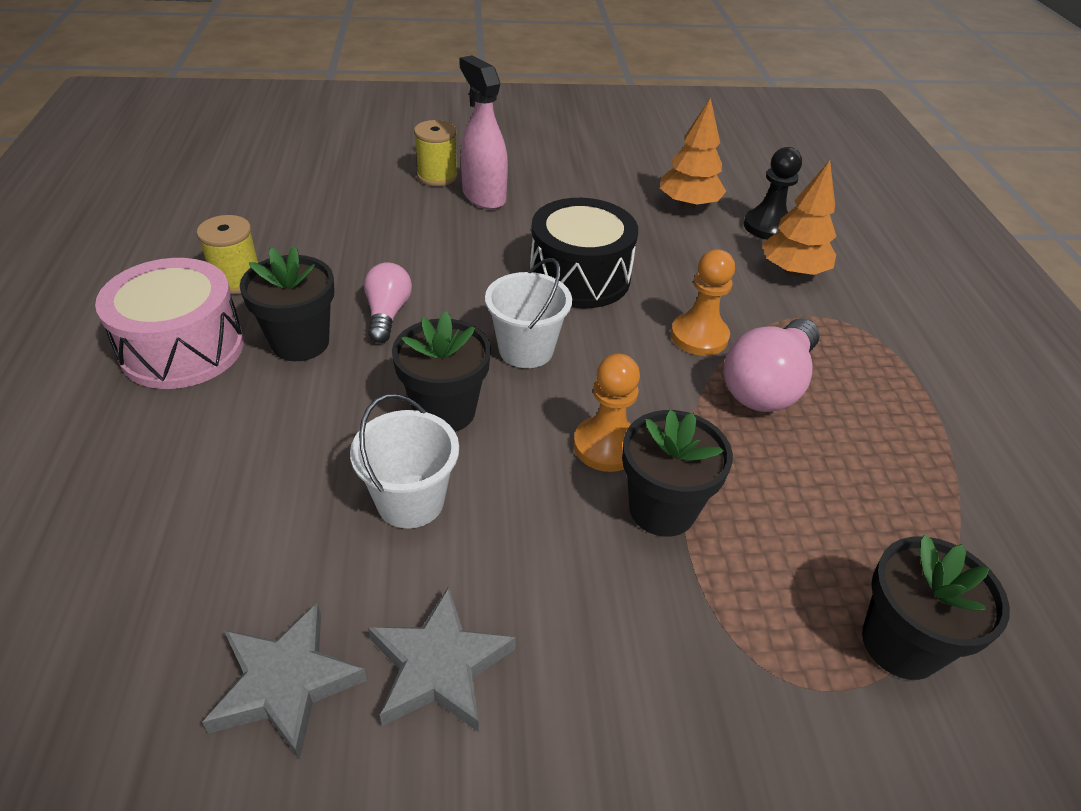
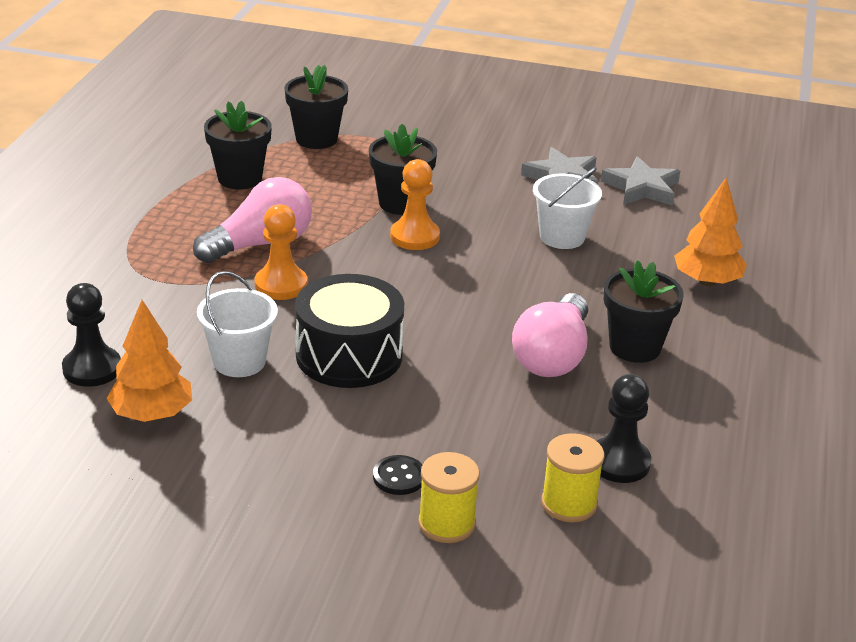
camera: 160 degrees left, 10 degrees down
(182, 348) = (738, 362): pink drum -> none
(237, 280) = (700, 419): yellow spool -> yellow spool (569, 504)
(314, 233) = (619, 462): none -> black pawn
(387, 314) = (552, 356): pink light bulb -> pink light bulb, size x1.62
(444, 411) = (523, 277): black flower pot -> black flower pot (240, 178)
(483, 196) = (399, 477): pink spray bottle -> black button
(526, 350) = (439, 304): white bucket -> white bucket (239, 361)
(792, 271) = (127, 319): orange tree -> orange tree (707, 281)

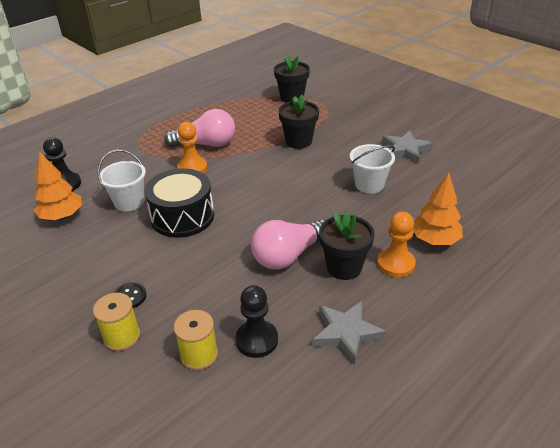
camera: 35 degrees right, 5 degrees up
(240, 178) = (233, 109): black flower pot -> none
(414, 236) = (286, 161): orange pawn -> orange pawn (396, 264)
(642, 188) = (450, 168): grey star -> grey star (346, 333)

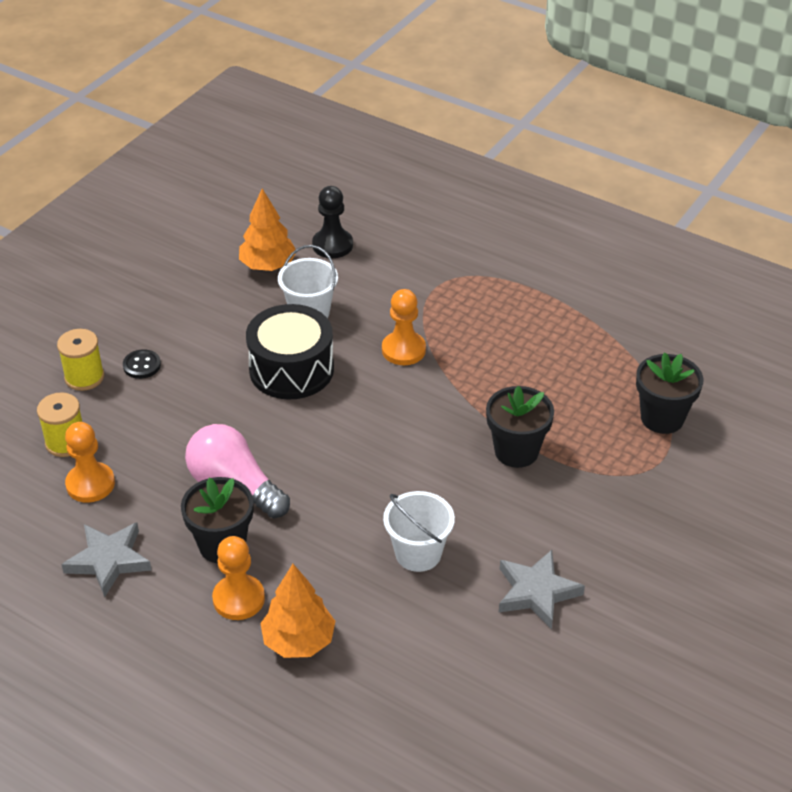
camera: 75 degrees right, 5 degrees up
(206, 144) = (471, 348): pink light bulb -> none
(257, 340) = (90, 484): black pawn -> orange pawn

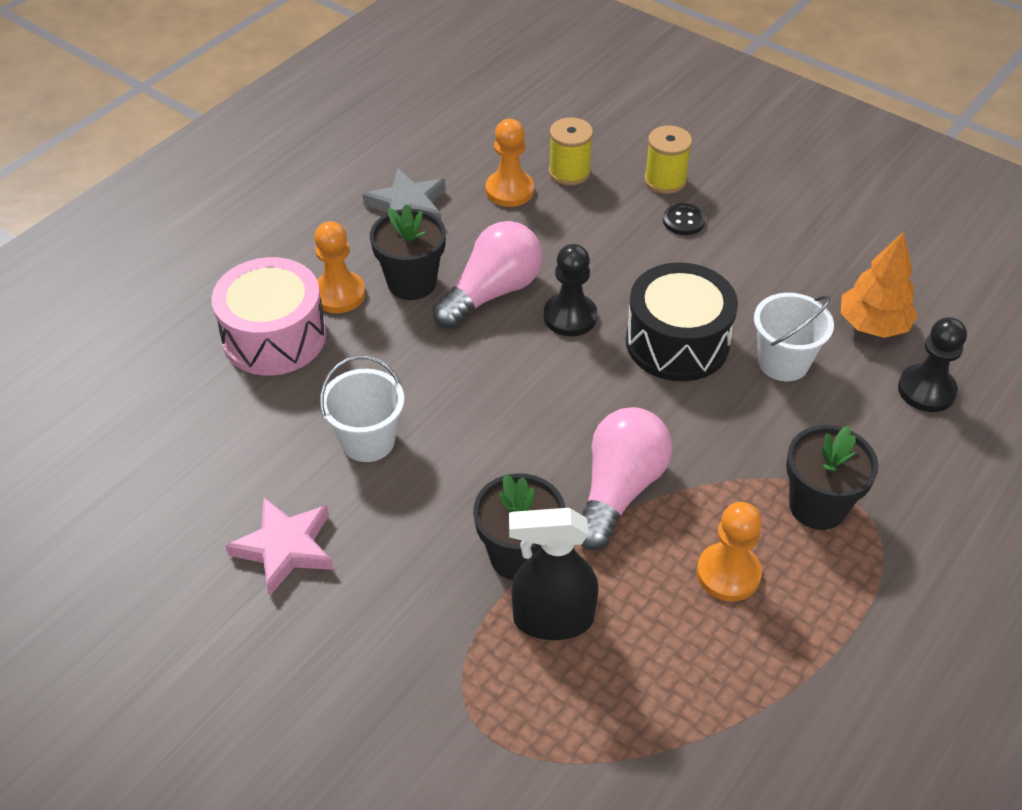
camera: 95 degrees right, 5 degrees up
(264, 434) = (570, 317): none -> black pawn
(298, 641) = (274, 337): orange tree -> pink drum
(403, 350) = (714, 452): orange pawn -> orange pawn (728, 573)
(446, 399) = (619, 489): none -> pink light bulb
(536, 592) = (285, 548): grey star -> pink star
(566, 430) = (552, 619): none -> black spray bottle
(662, 418) = (569, 751): black flower pot -> black flower pot (817, 506)

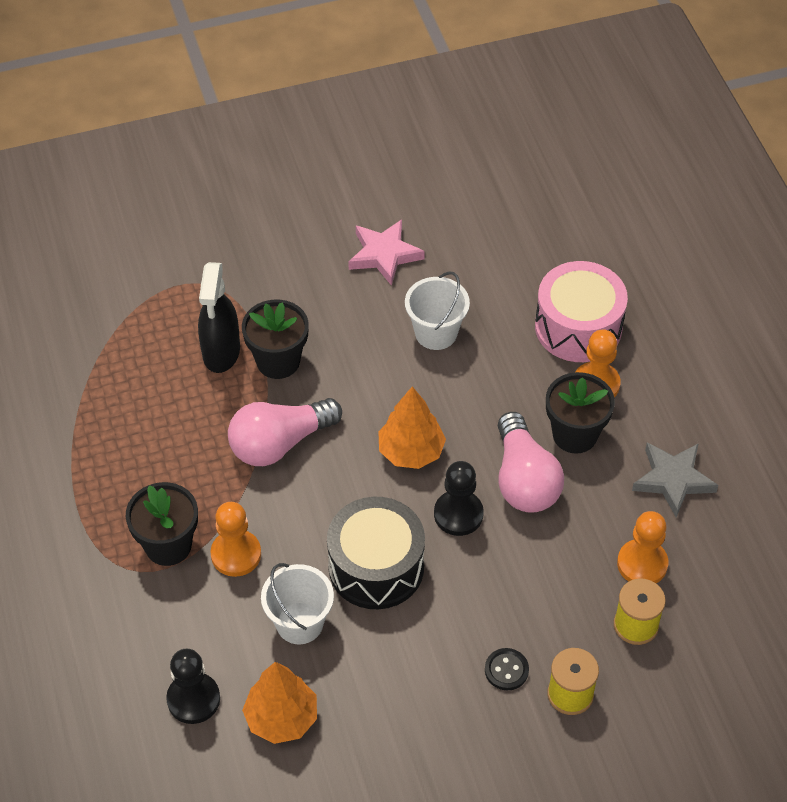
camera: 125 degrees right, 5 degrees up
(533, 383) = (411, 451): none -> orange tree
(552, 619) = (221, 352): black spray bottle -> black spray bottle turned 150 degrees clockwise
(619, 489) = (279, 443): pink light bulb -> pink light bulb turned 90 degrees clockwise
(728, 573) = (169, 459): orange pawn -> orange pawn (236, 554)

